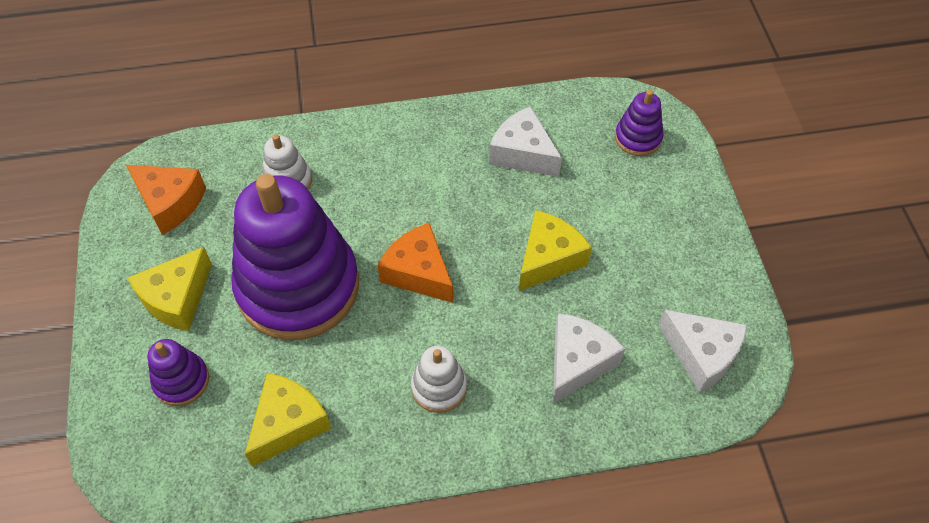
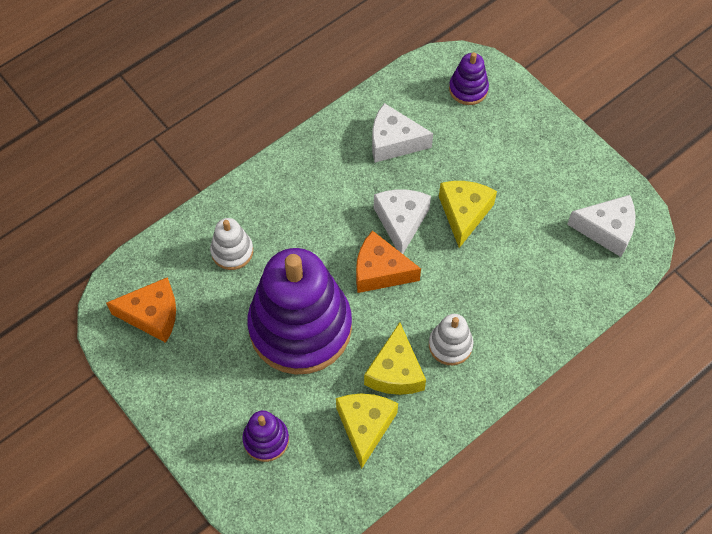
camera: 30 degrees left, 5 degrees up
(177, 298) = (215, 384): yellow cheese -> yellow cheese (395, 371)
(577, 362) = (530, 278): white cheese -> white cheese (401, 222)

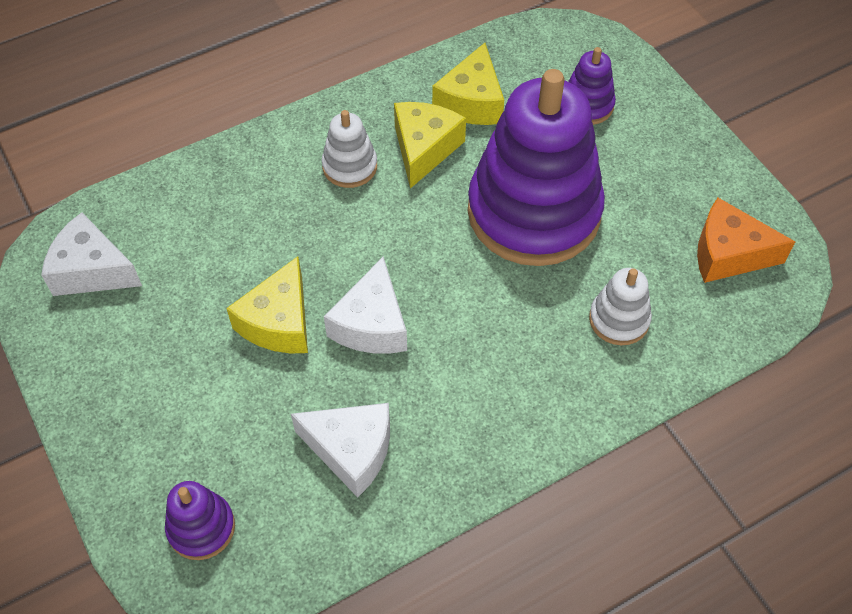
camera: 170 degrees left, 5 degrees down
(380, 271) = (417, 263): orange cheese -> none

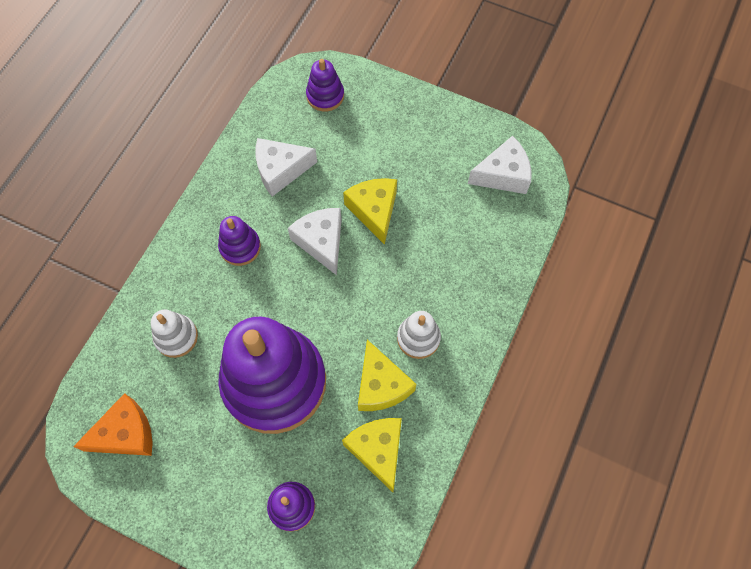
camera: 145 degrees right, 10 degrees up
(476, 379) = (240, 247): none -> purple stacking toy

